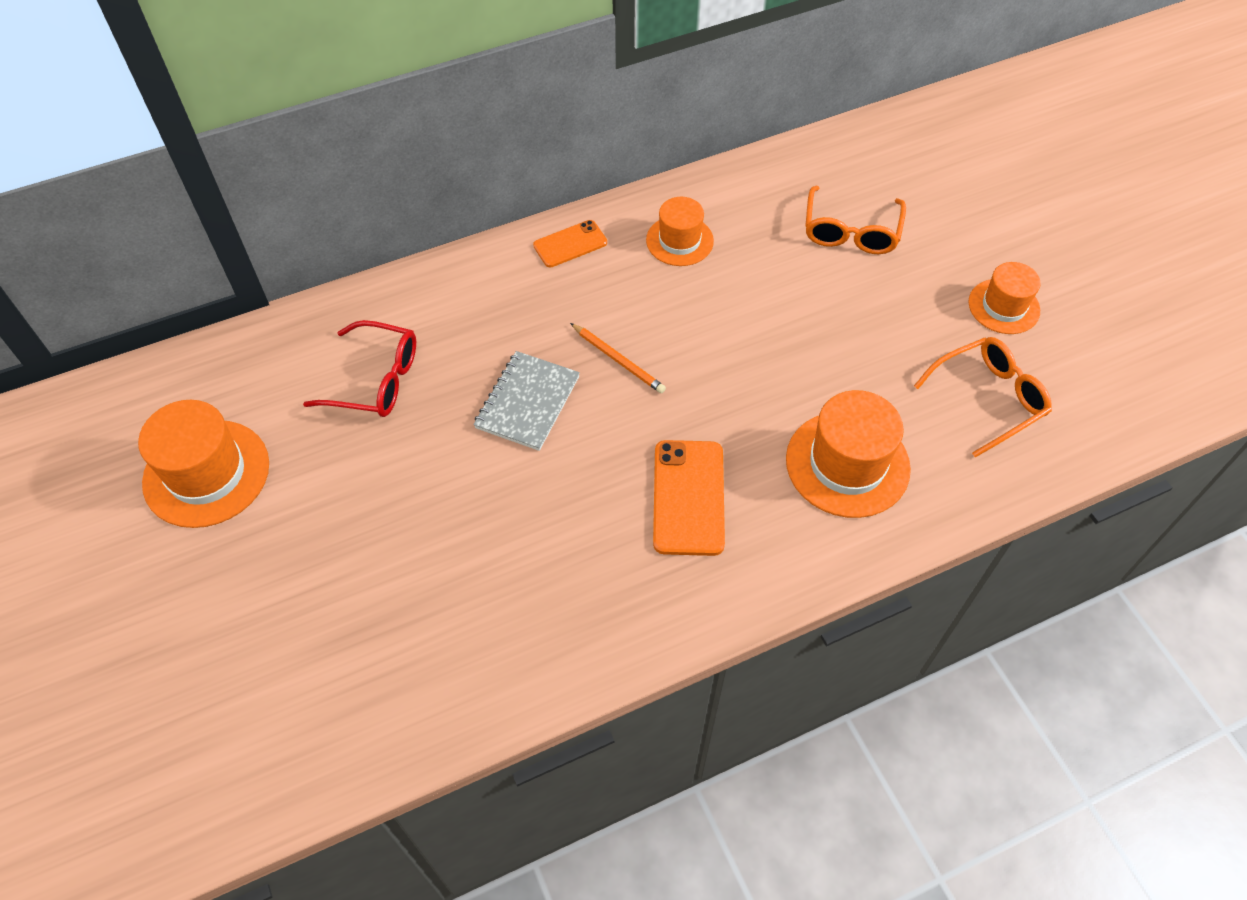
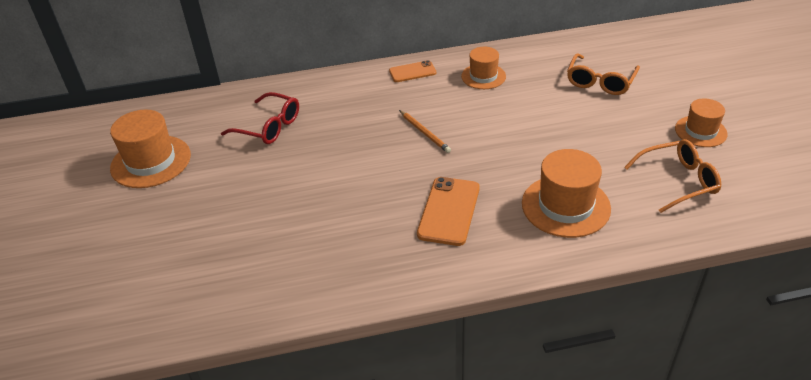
camera: 15 degrees right, 15 degrees down
(527, 402) = (359, 148): grey notebook -> none

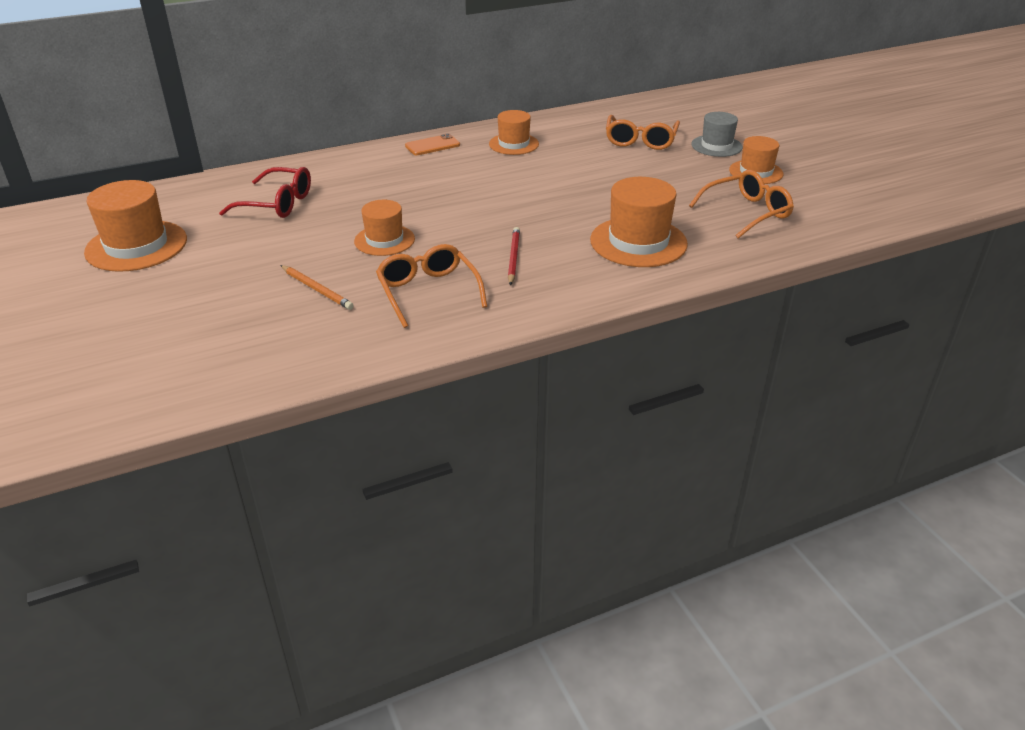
camera: 15 degrees left, 5 degrees down
(345, 178) = (384, 240): none -> orange hat
(366, 242) = (428, 292): none -> orange glasses
(424, 133) = (463, 195): orange pencil -> orange pencil (317, 289)
(449, 211) = (513, 257): orange phone -> red pencil
(671, 95) = (716, 146): none -> grey hat

